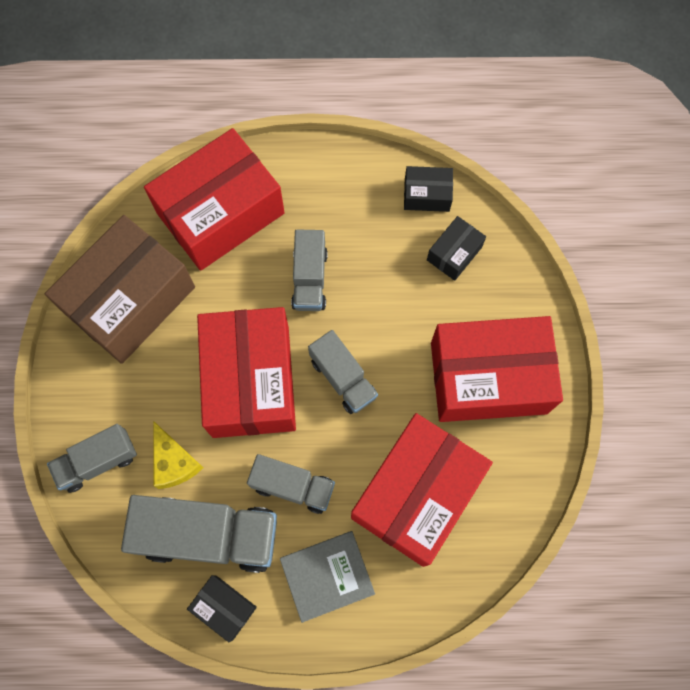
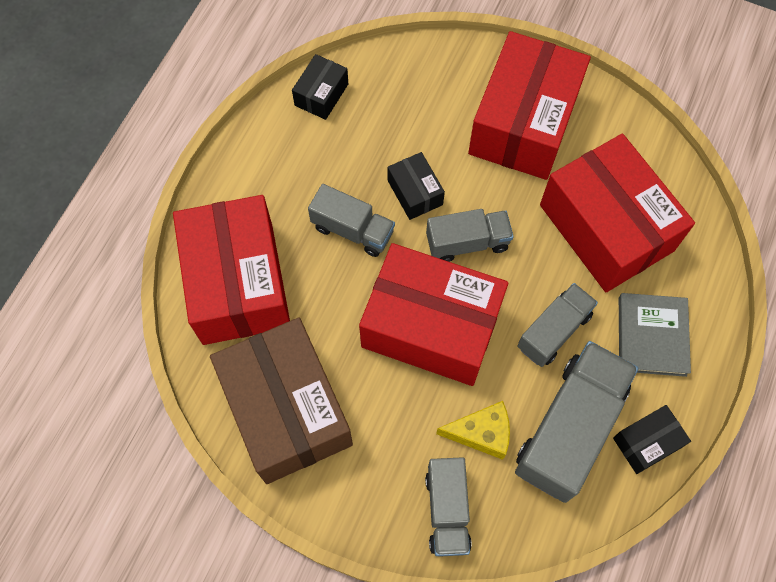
camera: 65 degrees left, 5 degrees down
(454, 253) = (391, 98): black box -> black box (415, 192)

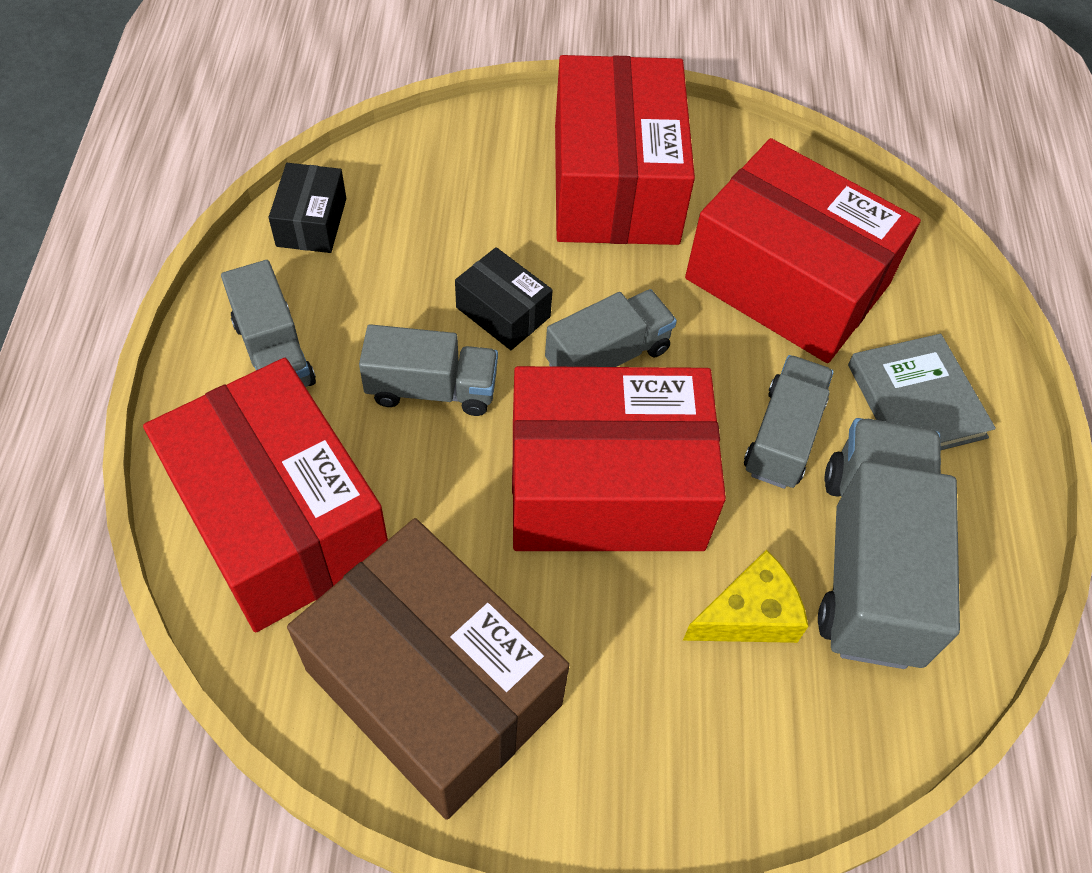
camera: 25 degrees left, 10 degrees down
(447, 510) = (751, 751): grey truck -> grey truck (273, 352)
(647, 442) = (983, 545): black box -> none

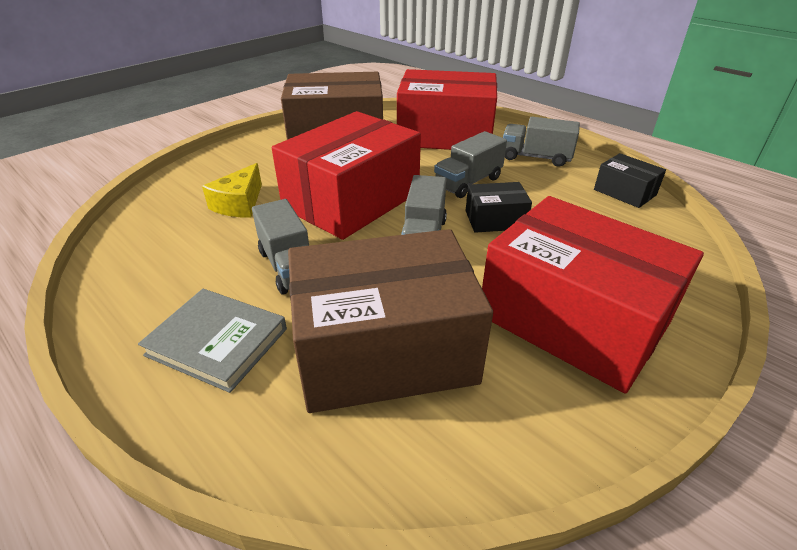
camera: 135 degrees right, 20 degrees down
(787, 281) = (384, 350): red box -> brown box
(870, 563) = (190, 250): grey truck -> none

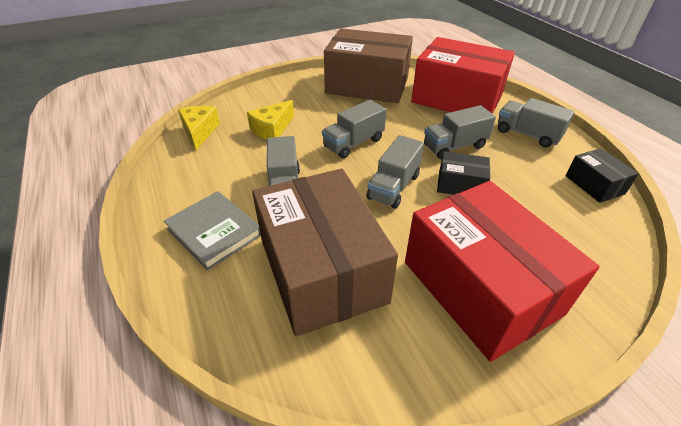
camera: 20 degrees right, 5 degrees up
(137, 225) = (200, 132): none -> yellow cheese
(352, 200) = (353, 143): red box -> grey truck
(384, 350) = (321, 270): brown box -> brown box turned 60 degrees clockwise

